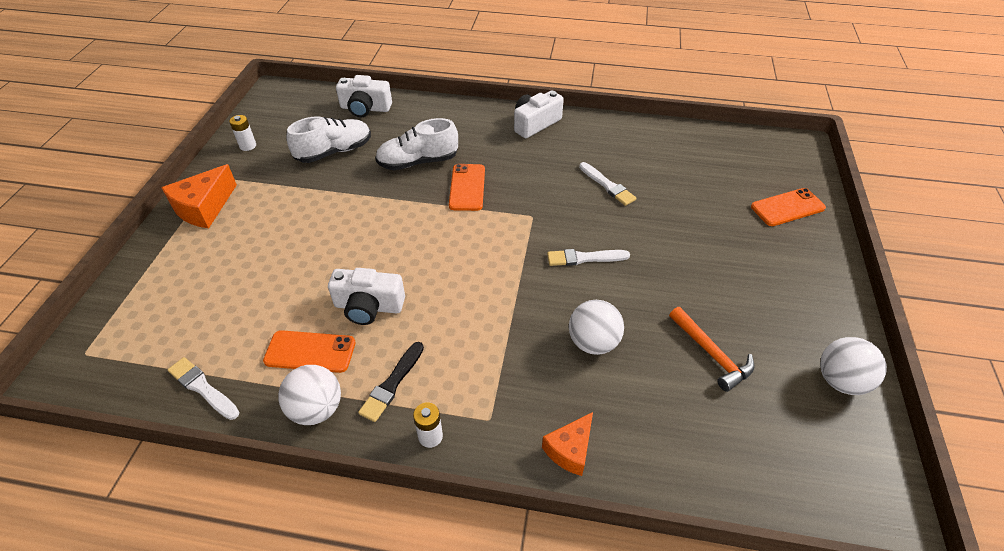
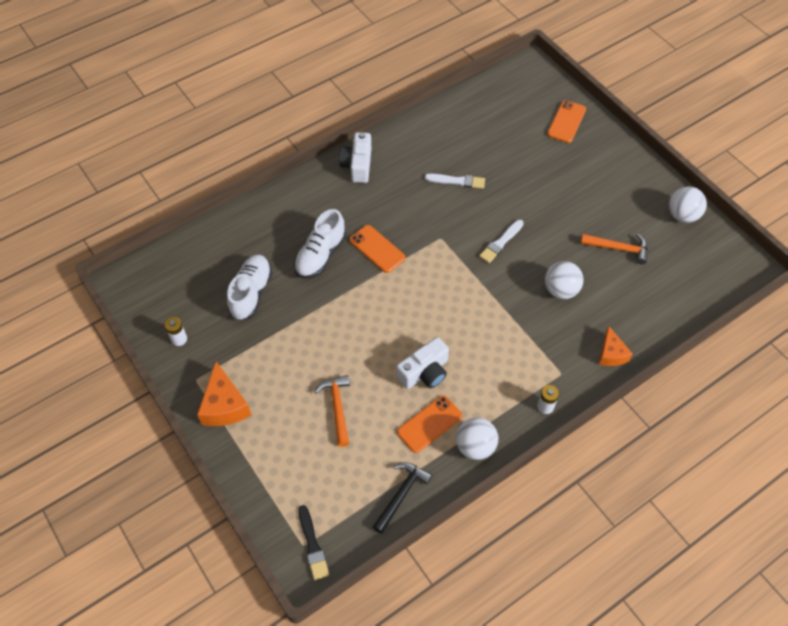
camera: 45 degrees left, 10 degrees up
(203, 388) = (401, 494): white brush -> black hammer
(267, 274) = (337, 407): none -> orange hammer
(365, 108) = (221, 241): white camera -> none
(392, 383) = (494, 400): black brush -> black brush (312, 545)

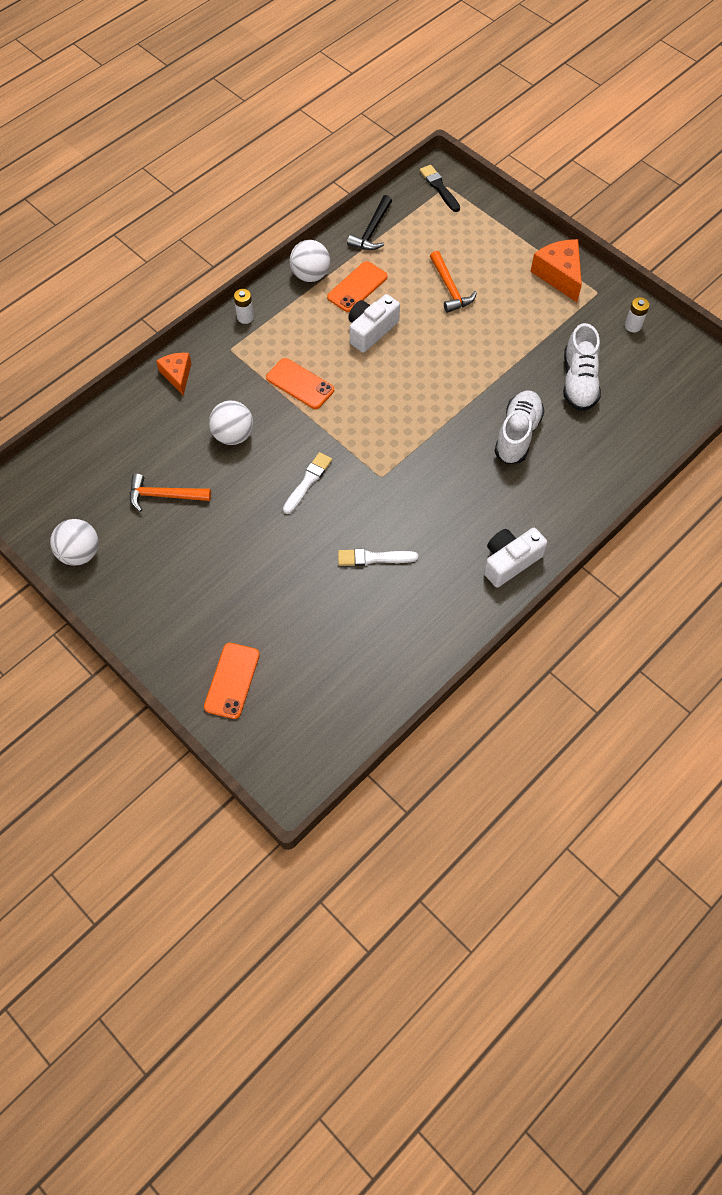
camera: 170 degrees right, 5 degrees up
(357, 165) = (510, 561): white camera -> white camera turned 120 degrees counterclockwise
(377, 249) = (454, 452): orange phone -> orange phone (300, 384)

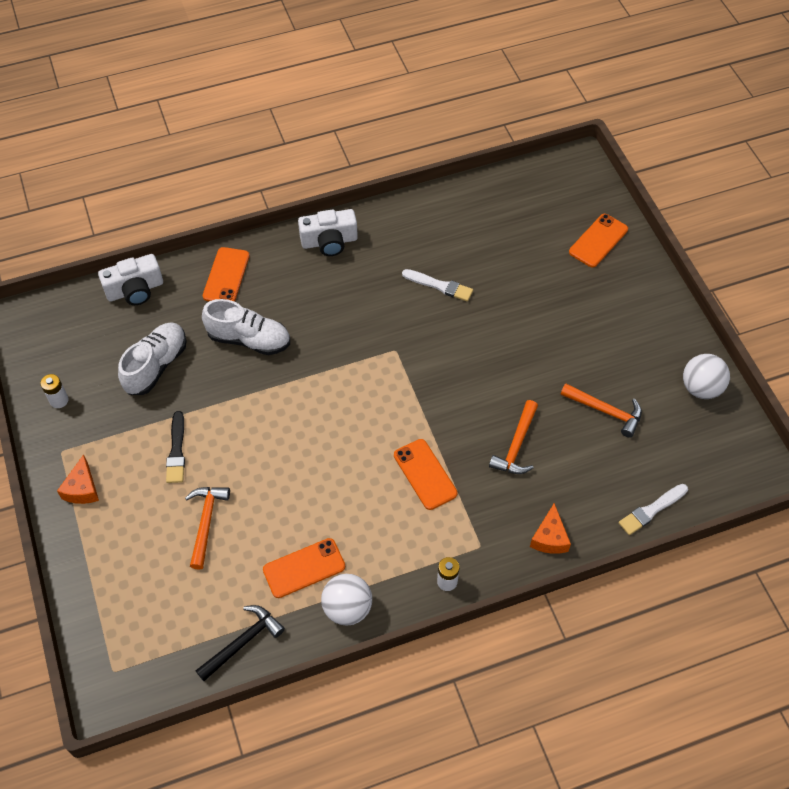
camera: 155 degrees left, 5 degrees down
(233, 435) = (516, 446): white ball -> orange hammer
(308, 482) = (465, 372): white brush -> white brush (651, 510)
(371, 330) = (320, 506): white camera -> white camera (135, 290)
(439, 187) = (123, 674): black brush -> black brush (176, 450)
(517, 434) = (249, 339): white shoe -> white shoe turned 120 degrees counterclockwise
(559, 275) = (82, 489): orange cheese -> orange cheese, size x0.65
(582, 484) = (226, 276): none -> orange phone

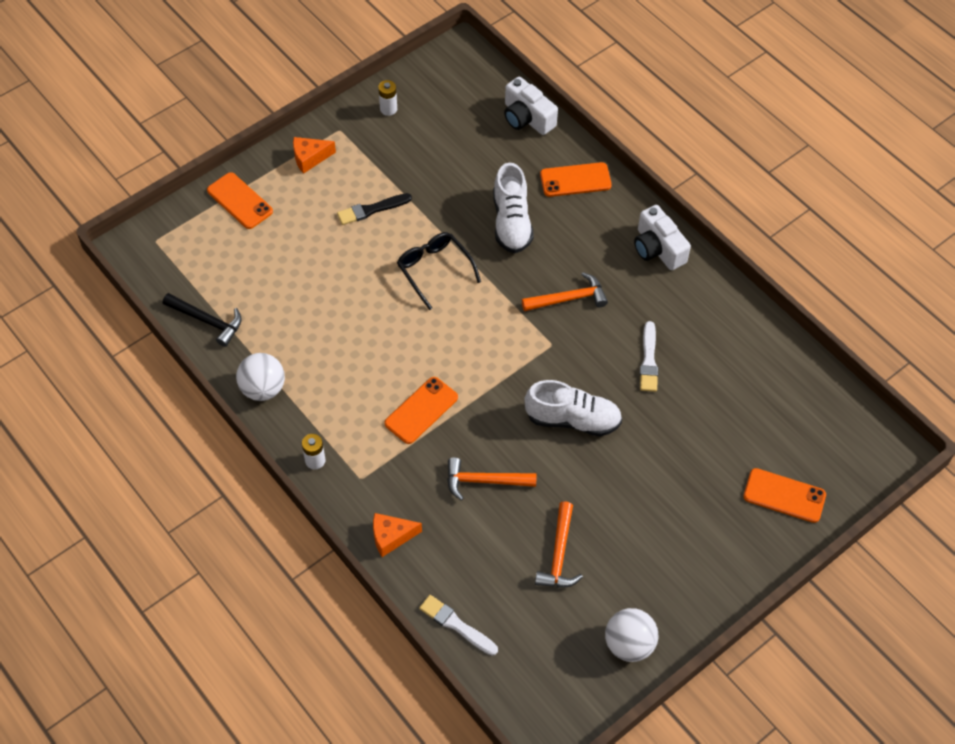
camera: 70 degrees right, 0 degrees up
(156, 366) = (452, 163): white shoe -> white shoe (573, 419)
(206, 522) = (310, 256): orange hammer -> orange hammer (569, 298)
(274, 417) = (434, 270): none -> black glasses
(304, 568) = (290, 343): orange phone -> orange phone (239, 201)

